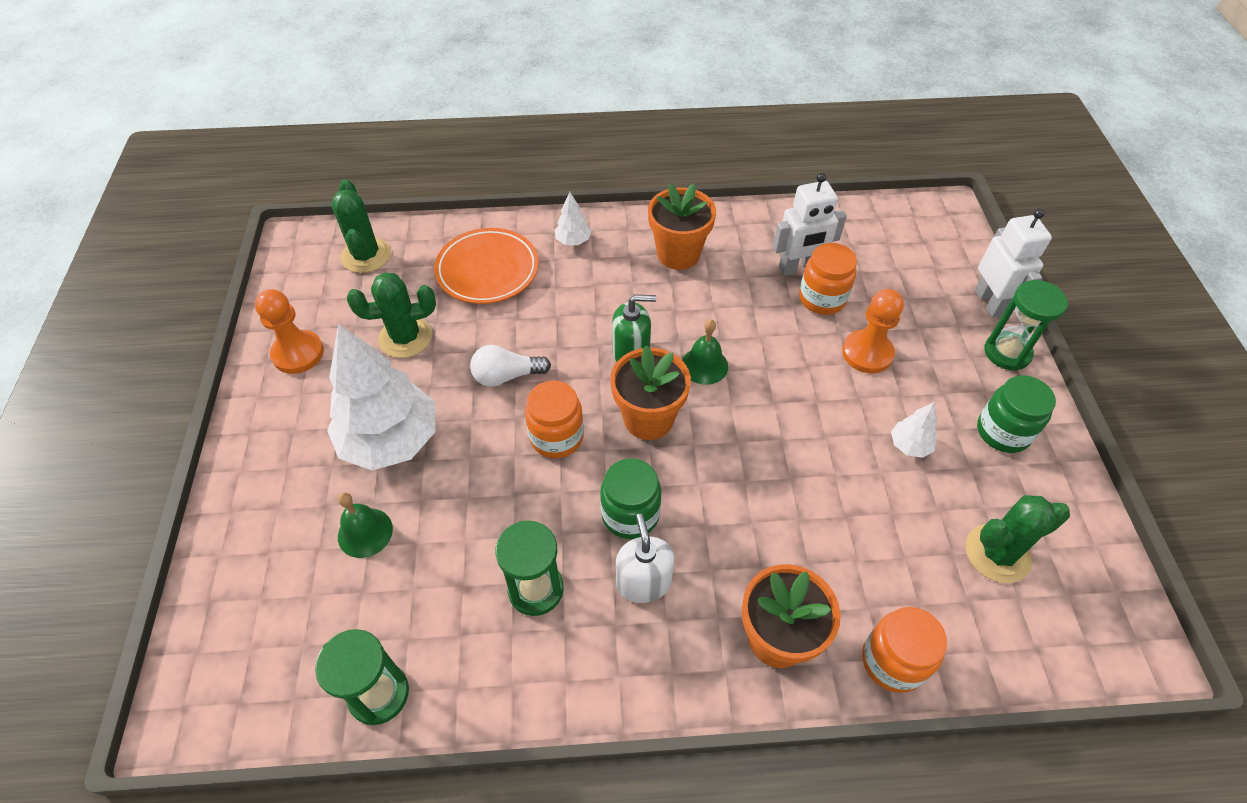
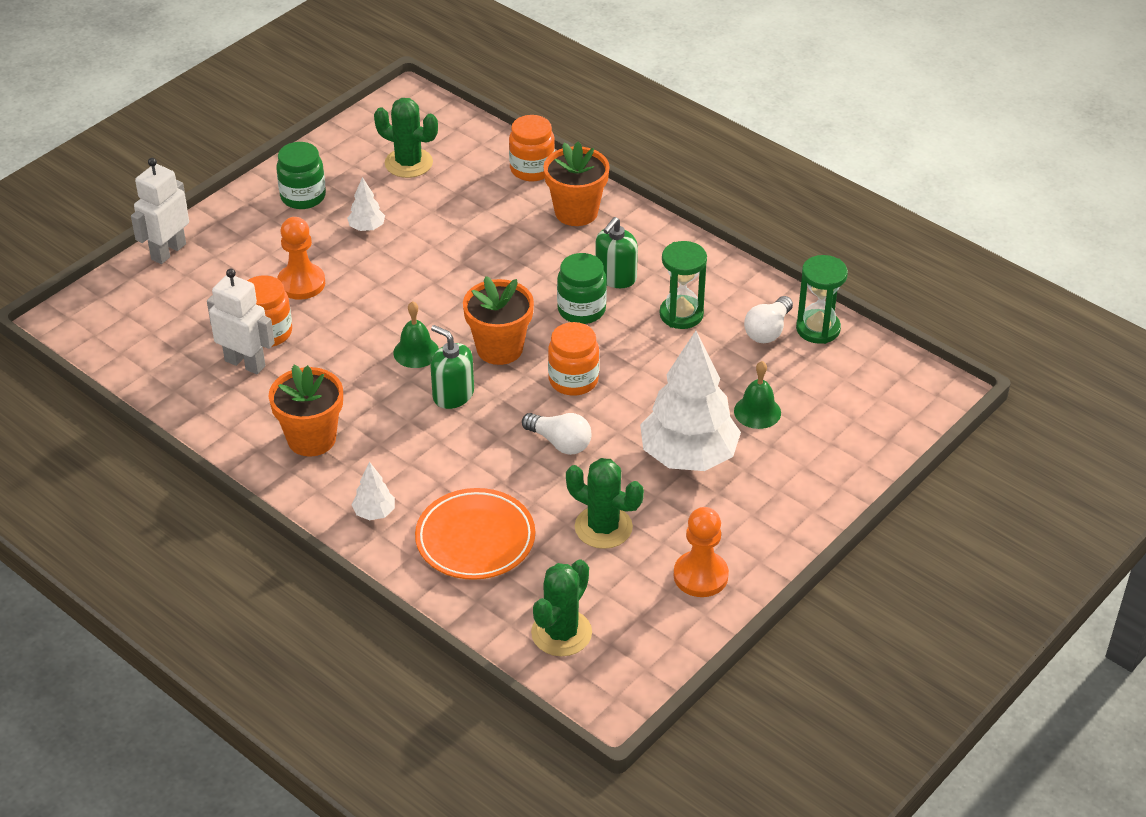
camera: 135 degrees left, 10 degrees down
(431, 644) = (768, 330): none -> white light bulb
(643, 582) = (615, 277): white soap dispenser -> green soap dispenser
(1007, 352) = (218, 223): green hourglass -> none

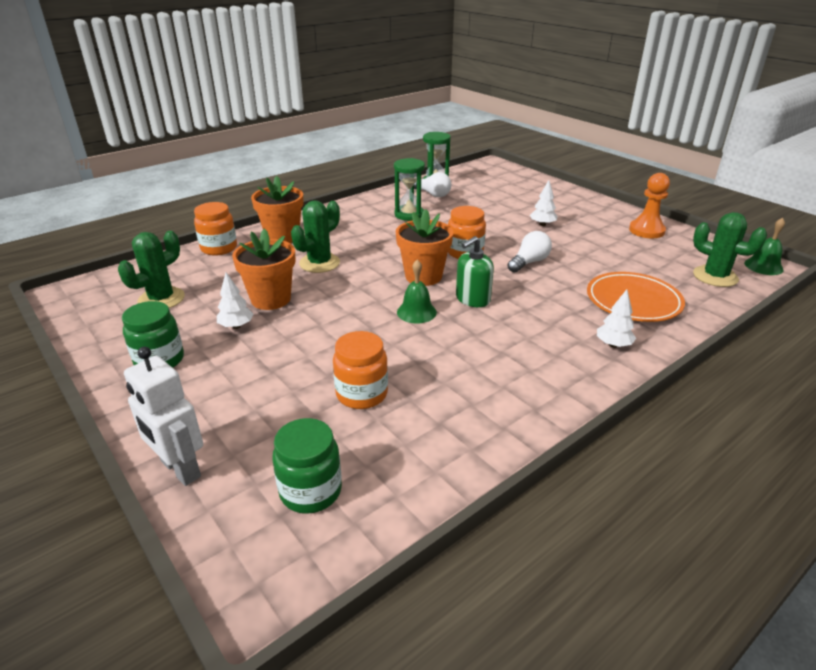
camera: 80 degrees left, 10 degrees down
(245, 363) = (404, 412): white robot -> none
(301, 283) = (295, 368): orange pawn -> none
(311, 439) = (521, 374): orange flower pot -> orange flower pot (271, 299)
(581, 310) = (391, 244): green jar -> green jar (310, 491)
(603, 527) = (611, 255): green cactus -> green cactus (319, 263)
(615, 277) = (362, 230): green soap dispenser -> none
(688, 456) = (542, 224): white tree -> white tree, size x0.42
(757, 412) = (503, 203): green bell -> green bell (763, 266)

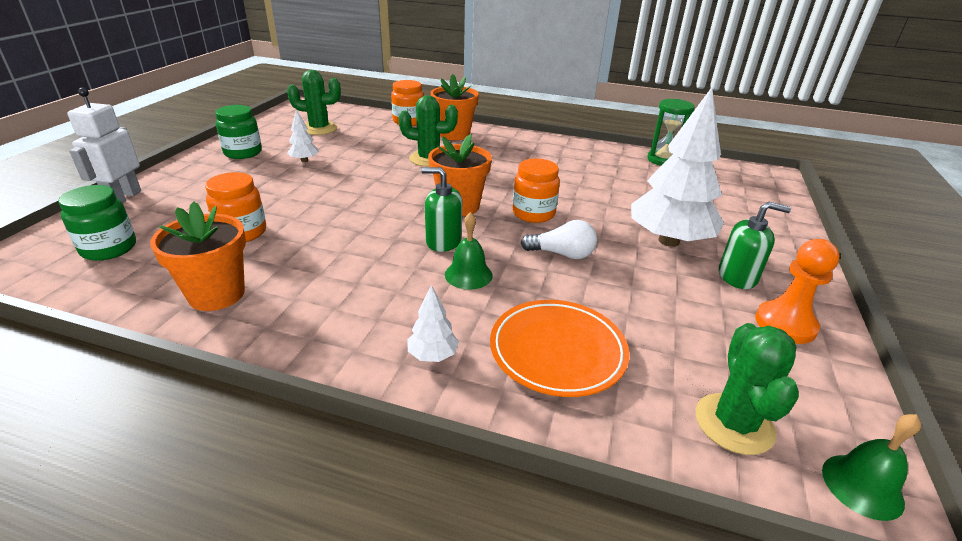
camera: 55 degrees right, 0 degrees up
(271, 299) = (353, 159): orange flower pot -> orange flower pot (216, 294)
(409, 215) = (571, 167): green hourglass -> none
(416, 312) = (390, 220): green bell -> green bell (468, 275)
(432, 194) = (635, 165): white light bulb -> none
(542, 224) = (668, 241): white tree -> white tree, size x2.36
(596, 223) = (737, 277): none -> green soap dispenser

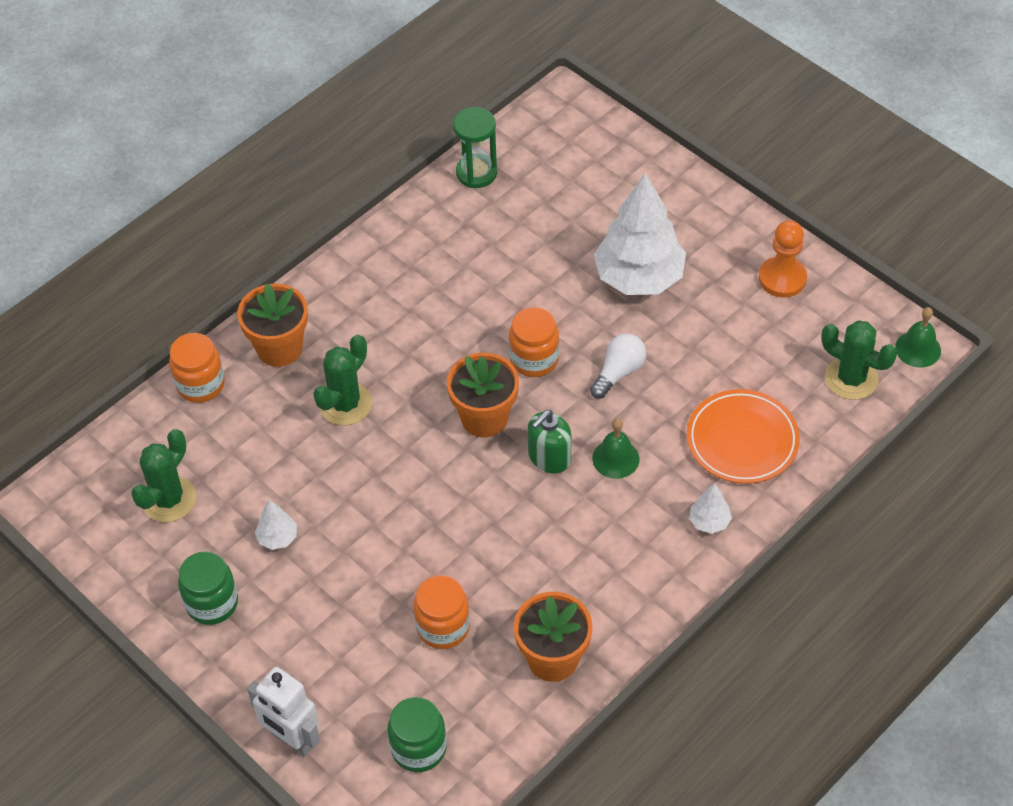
camera: 60 degrees left, 20 degrees up
(737, 277) = (714, 265): green soap dispenser -> none

